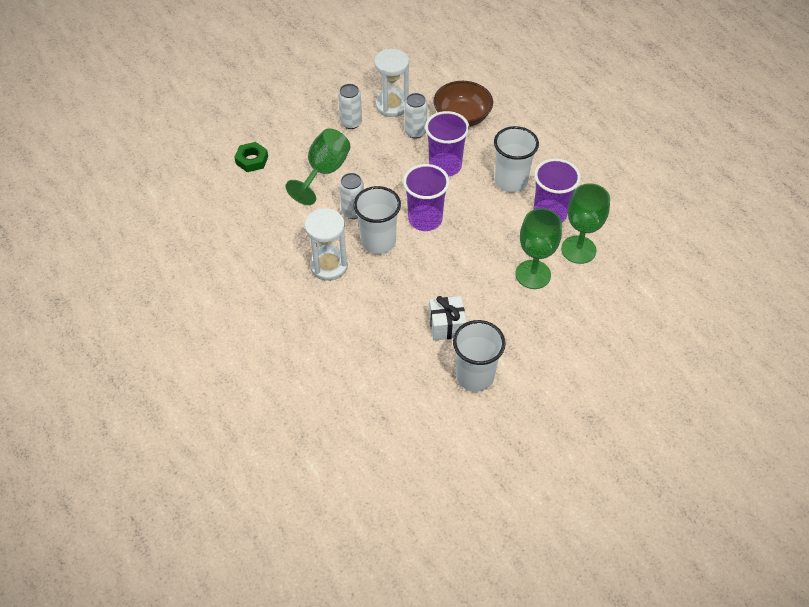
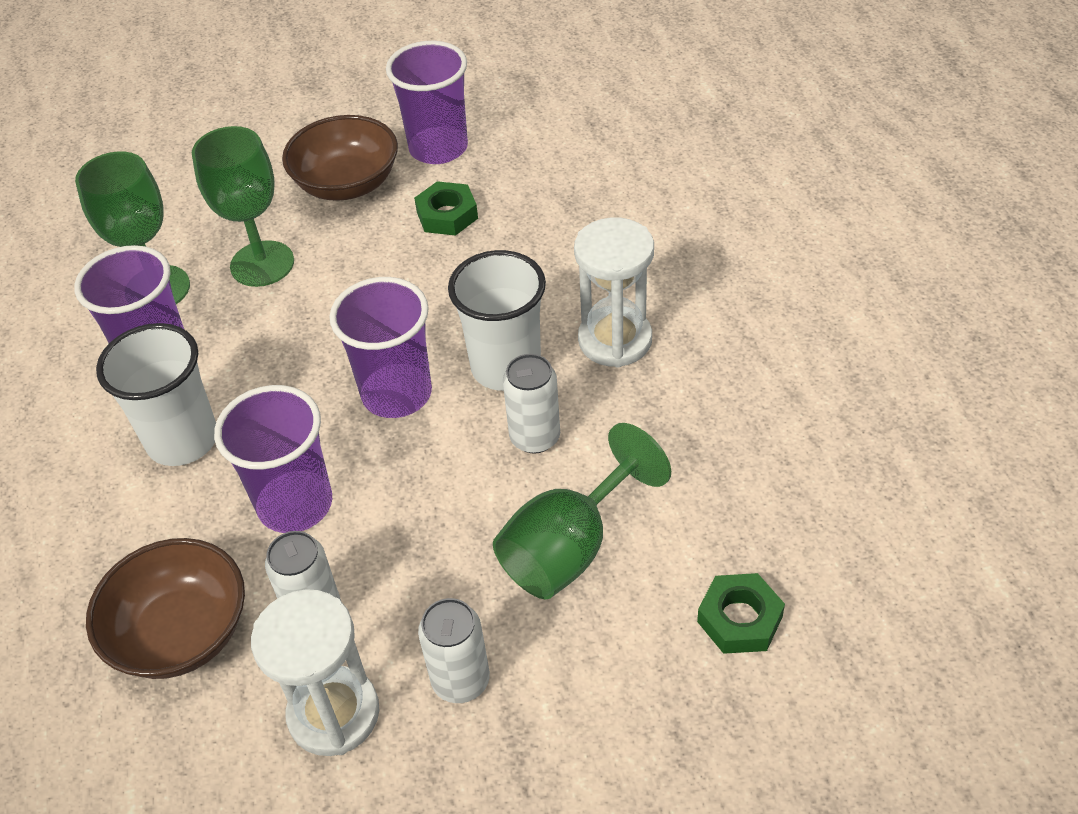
camera: 160 degrees left, 5 degrees down
(446, 325) = (447, 215): white gift -> green nut
(475, 376) = (438, 148): white cup -> purple cup
(517, 337) = (347, 184): none -> brown bowl

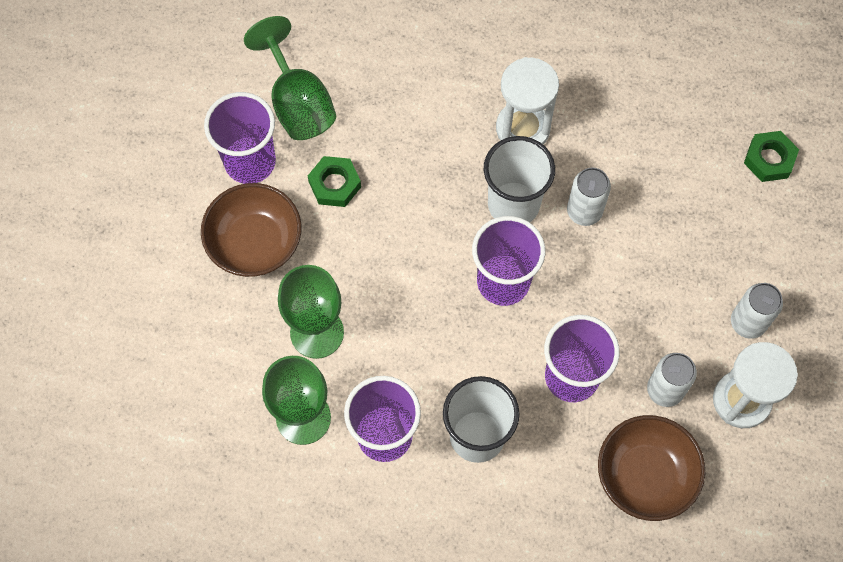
camera: 70 degrees left, 20 degrees up
(570, 547) = (680, 226): green goblet -> green goblet (297, 102)

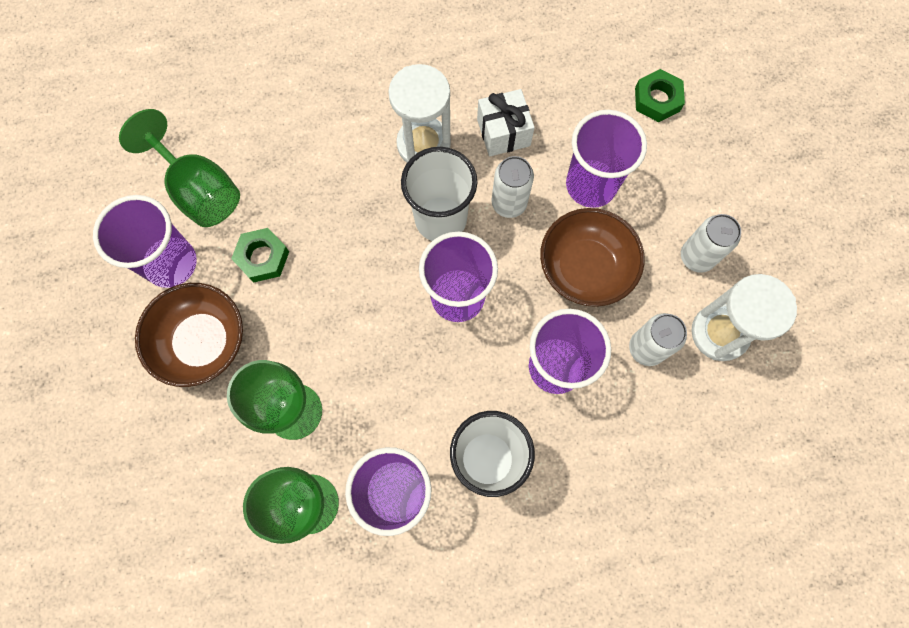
camera: 20 degrees left, 5 degrees up
(604, 142) = (503, 132): none -> white gift
(645, 475) = (660, 439): brown bowl -> brown bowl (585, 268)
(670, 220) = (591, 185): none -> purple cup

